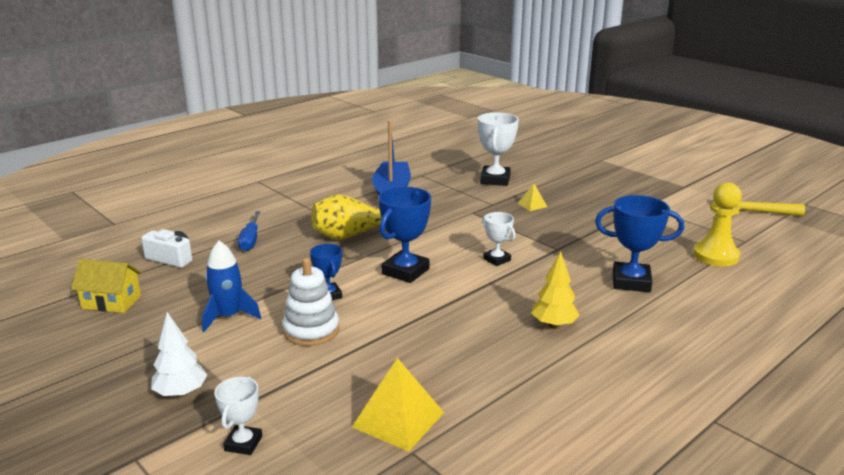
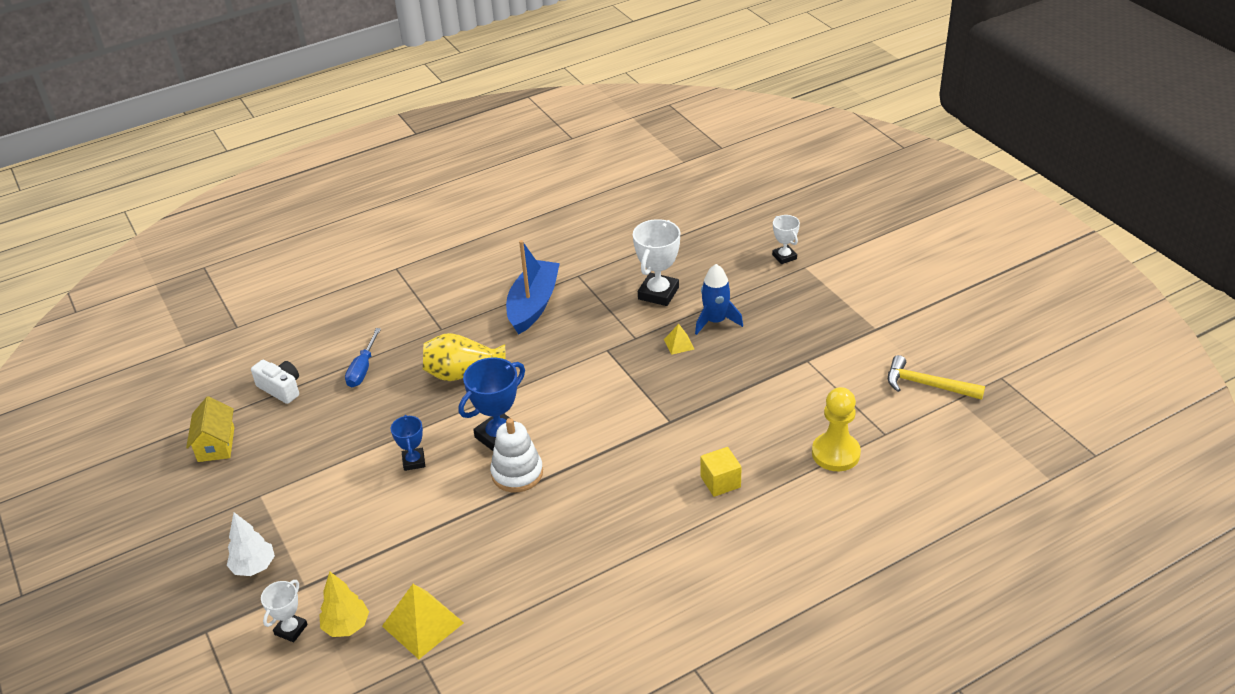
camera: 15 degrees right, 15 degrees up
(111, 302) = (216, 444): yellow house -> yellow house turned 60 degrees clockwise
(228, 316) = (315, 478): blue rocket -> blue rocket (715, 321)
(311, 330) = (383, 507): white stacking toy -> white stacking toy (517, 473)
(497, 259) = (598, 430): white trophy -> white trophy (784, 257)
(554, 325) = (611, 531): yellow tree -> yellow tree (346, 626)
(631, 282) = (720, 482): blue trophy -> yellow cube

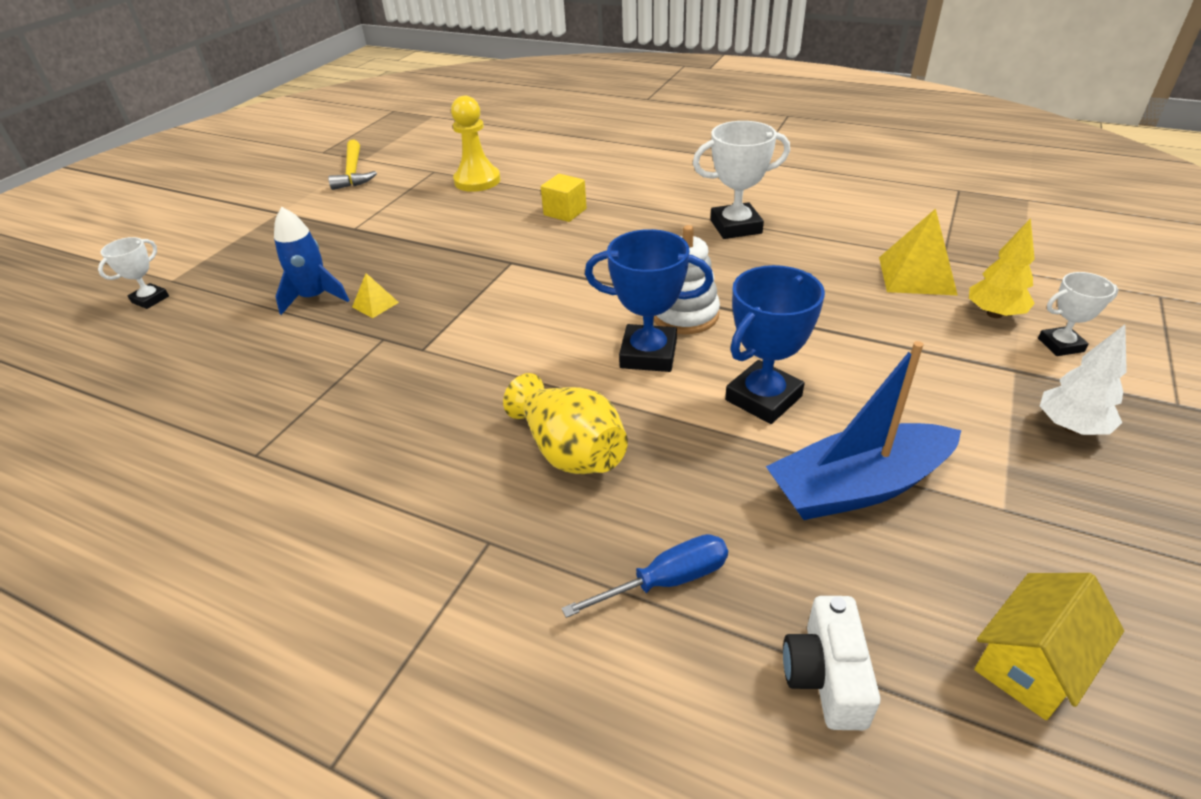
camera: 125 degrees left, 0 degrees up
(414, 461) = (763, 398): blue trophy -> blue trophy, size x1.71
(533, 305) = (359, 464): blue boat -> blue boat (858, 487)
(658, 293) = (273, 359): white trophy -> white trophy (735, 227)

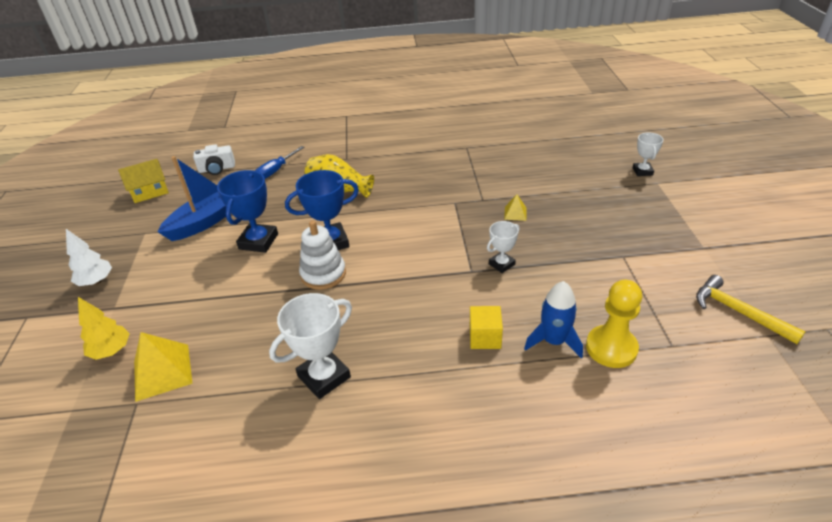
camera: 150 degrees right, 0 degrees up
(314, 297) = (556, 204): blue rocket -> blue rocket (553, 341)
(826, 676) = (217, 169): white camera -> white camera turned 105 degrees clockwise
(1031, 662) = (150, 192): yellow house -> yellow house turned 45 degrees clockwise
(1060, 345) = (75, 338): white trophy -> white trophy (501, 264)

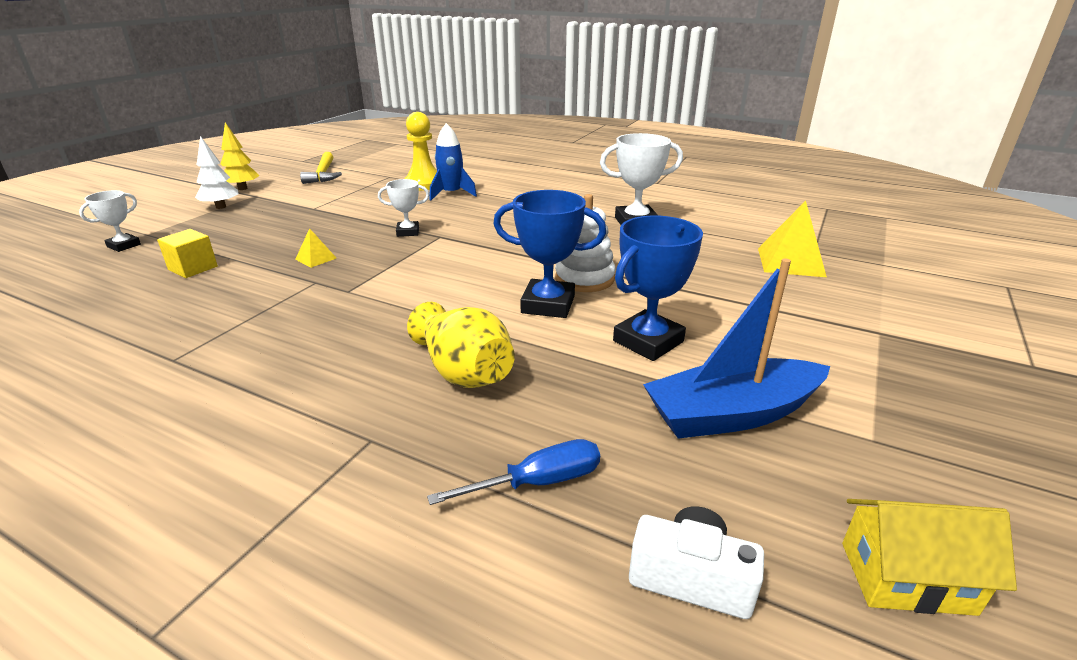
camera: 150 degrees left, 10 degrees down
(96, 281) = (934, 378): white tree -> white tree (221, 207)
(111, 351) = (859, 291): yellow tree -> yellow tree (242, 188)
(485, 337) = (493, 206): yellow cube -> yellow cube (193, 268)

